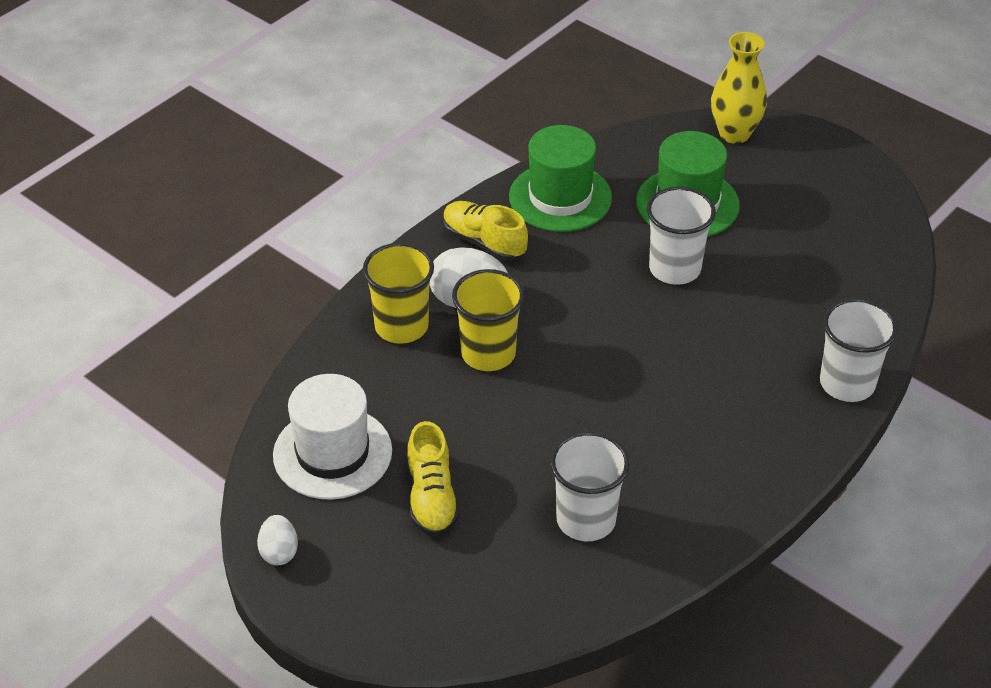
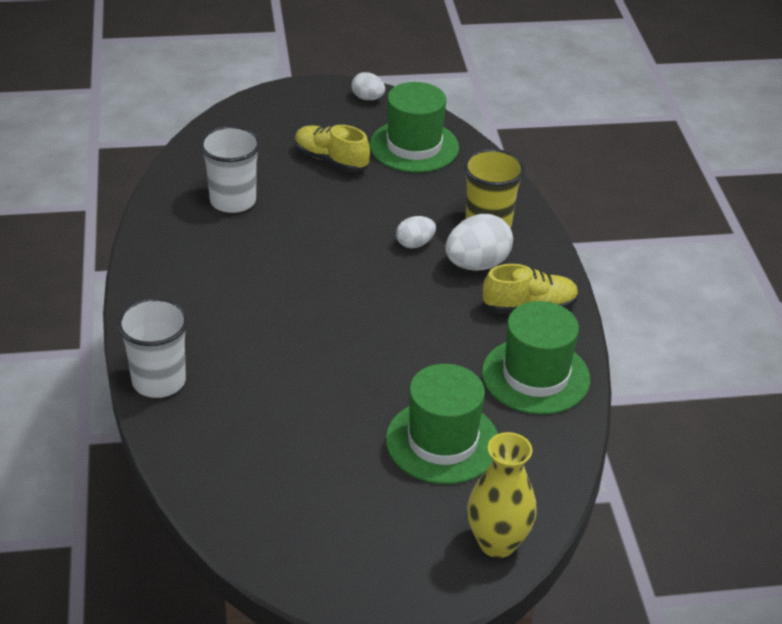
camera: 130 degrees right, 5 degrees down
(332, 453) = (414, 146): white hat -> green hat
(488, 353) = (415, 244): yellow cup -> white egg
(674, 268) = (380, 380): white cup -> none

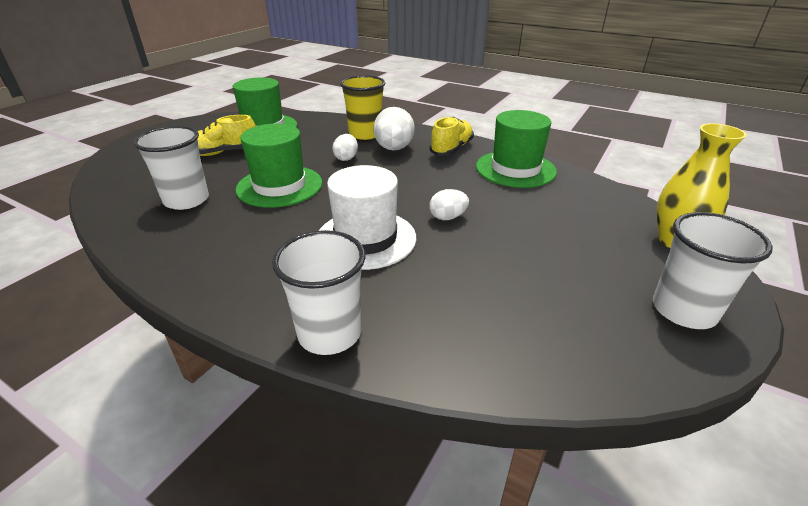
camera: 50 degrees left, 5 degrees down
(286, 337) = (366, 239): none -> white hat
(368, 98) = (196, 123): white egg -> white egg (448, 217)
(372, 569) = (683, 310): none -> white cup
(442, 441) = (550, 221): green hat -> green hat (279, 186)

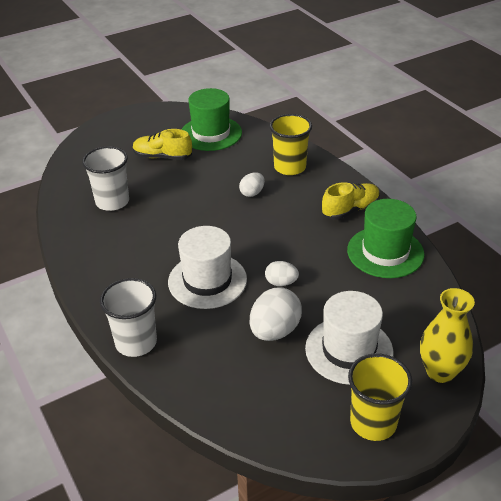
camera: 30 degrees right, 5 degrees up
(279, 186) = (182, 208): green hat -> none
(394, 149) = (300, 194): white egg -> white egg (275, 331)
(578, 252) = (349, 350): none -> white hat
(683, 310) = (373, 422): white cup -> yellow cup

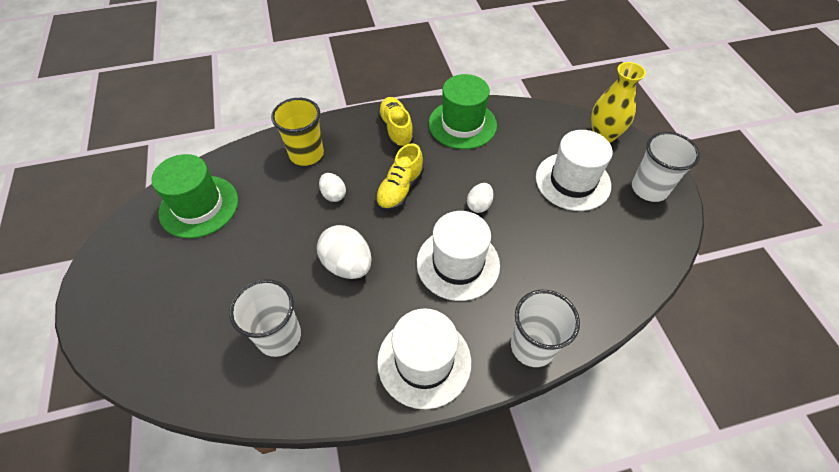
camera: 75 degrees left, 15 degrees up
(108, 278) = (424, 361): none -> white hat
(162, 157) = (216, 264): yellow shoe -> yellow shoe (400, 189)
(275, 331) = (540, 225): white egg -> white egg (347, 264)
(373, 422) = (649, 188): yellow cup -> white cup

